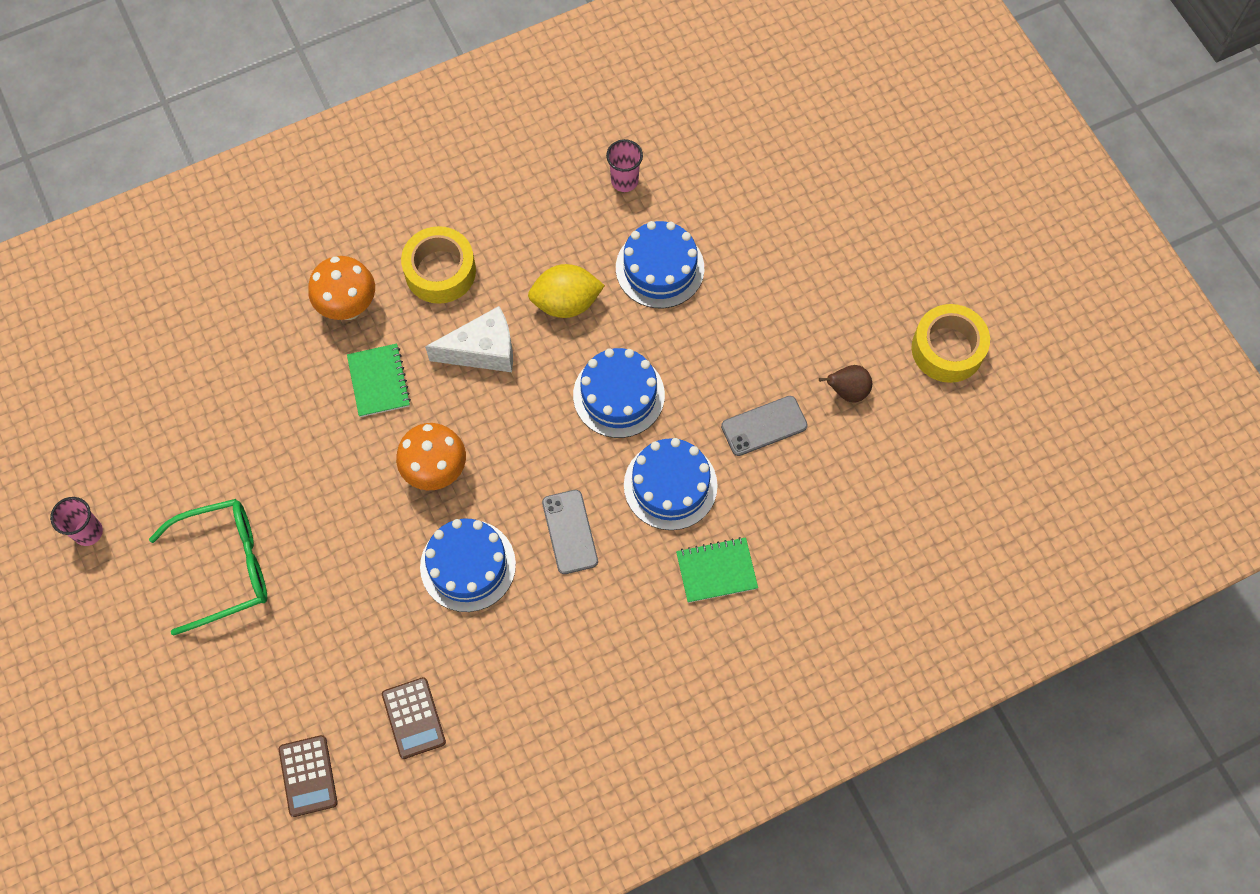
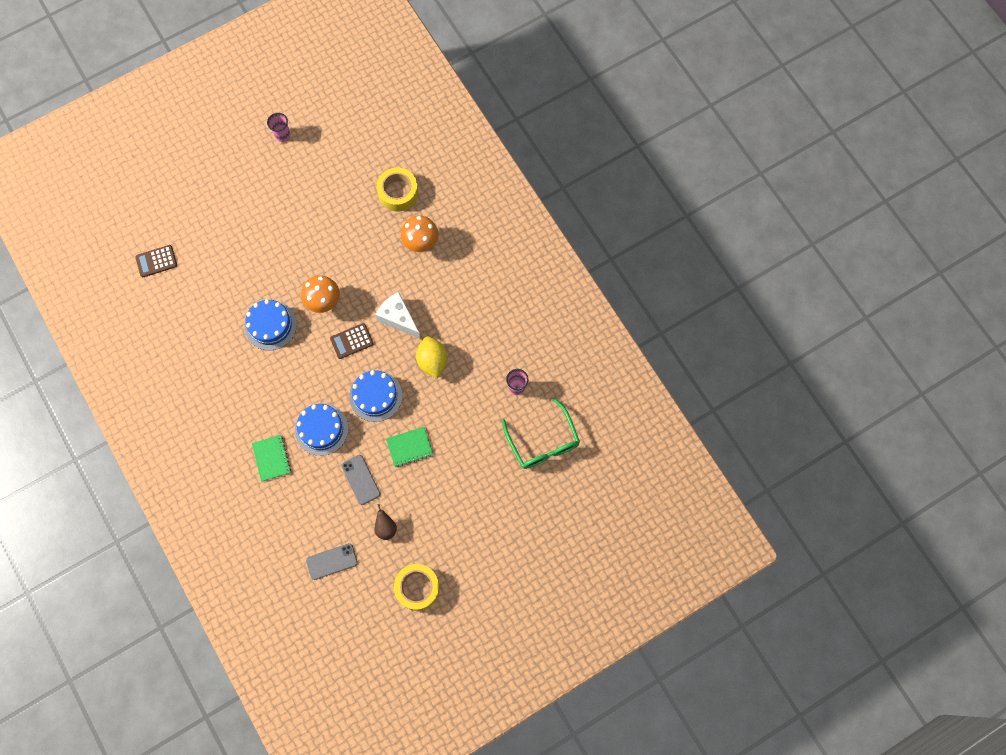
camera: 85 degrees right, 5 degrees up
(225, 567) = (266, 204): green glasses -> green glasses (543, 442)
(379, 381) = (376, 265): green notebook -> green notebook (409, 447)
(413, 718) = (186, 308): brown calculator -> brown calculator (351, 341)
(440, 271) = (447, 289): yellow tape -> yellow tape (398, 193)
(483, 351) = (398, 318): white cheese -> white cheese turned 150 degrees clockwise
(570, 532) = (291, 377): grey phone -> grey phone (332, 561)
(660, 268) = (459, 412): blue cake -> none

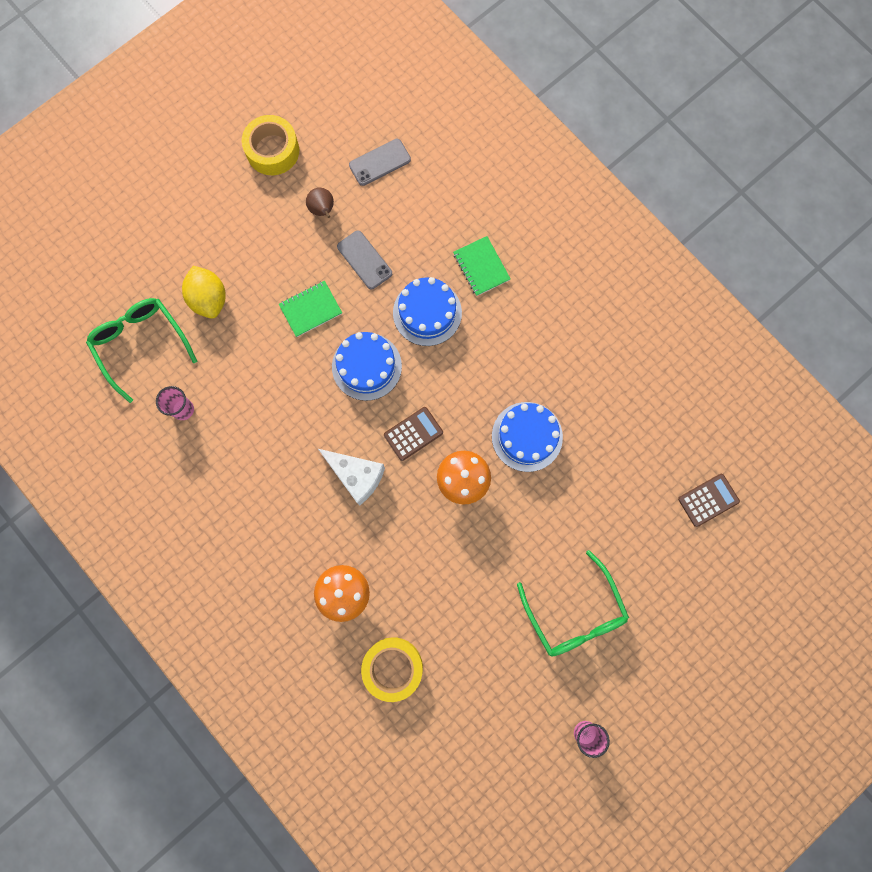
camera: 170 degrees right, 5 degrees up
(269, 205) = (574, 613): none -> green glasses
(432, 361) = (300, 425): yellow lemon -> yellow lemon (209, 299)

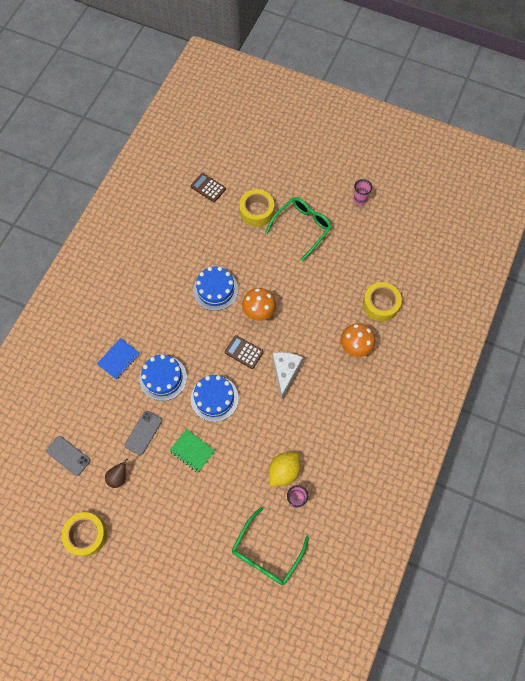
camera: 115 degrees left, 10 degrees down
(209, 299) = (214, 522): yellow lemon -> yellow lemon (284, 471)
(481, 267) = (118, 359): green notebook -> blue notebook
(634, 556) = (256, 211): none -> yellow tape

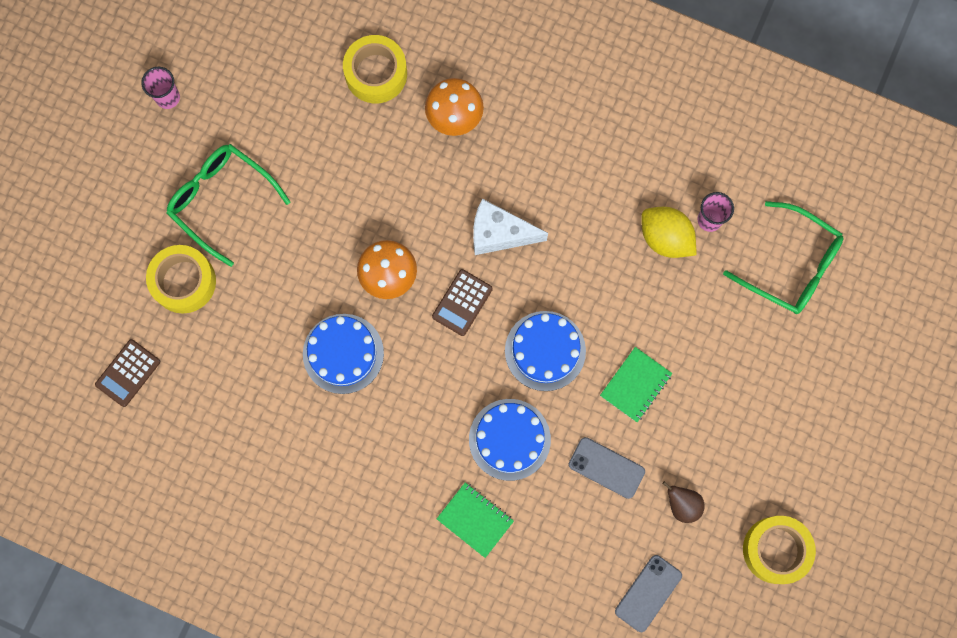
camera: 90 degrees left, 10 degrees up
(118, 359) = (475, 520): blue notebook -> green notebook

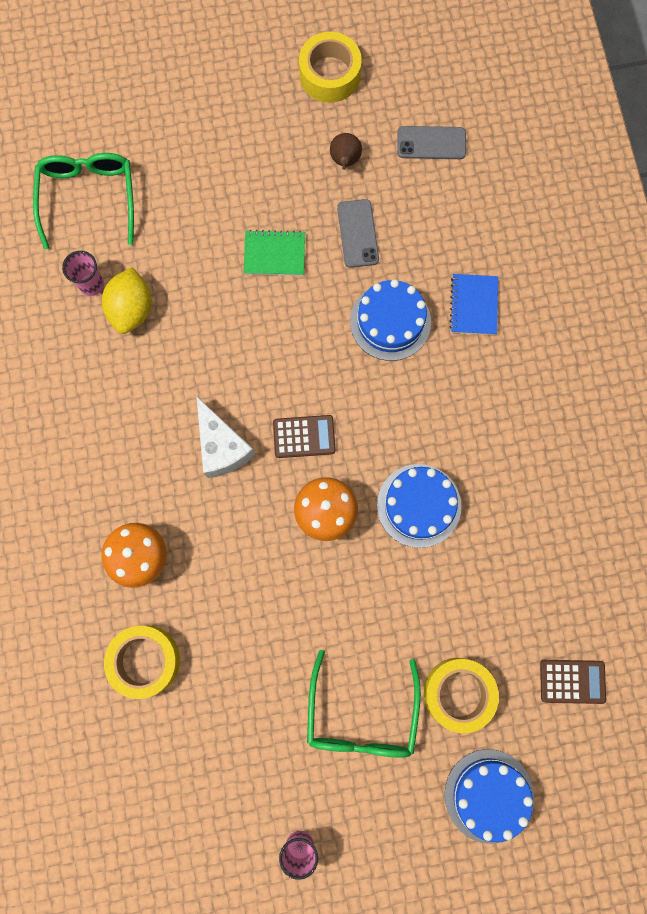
camera: 125 degrees left, 0 degrees up
(475, 520) = (473, 305): green notebook -> blue notebook
(545, 351) = (297, 342): blue cake -> blue cake (489, 795)

